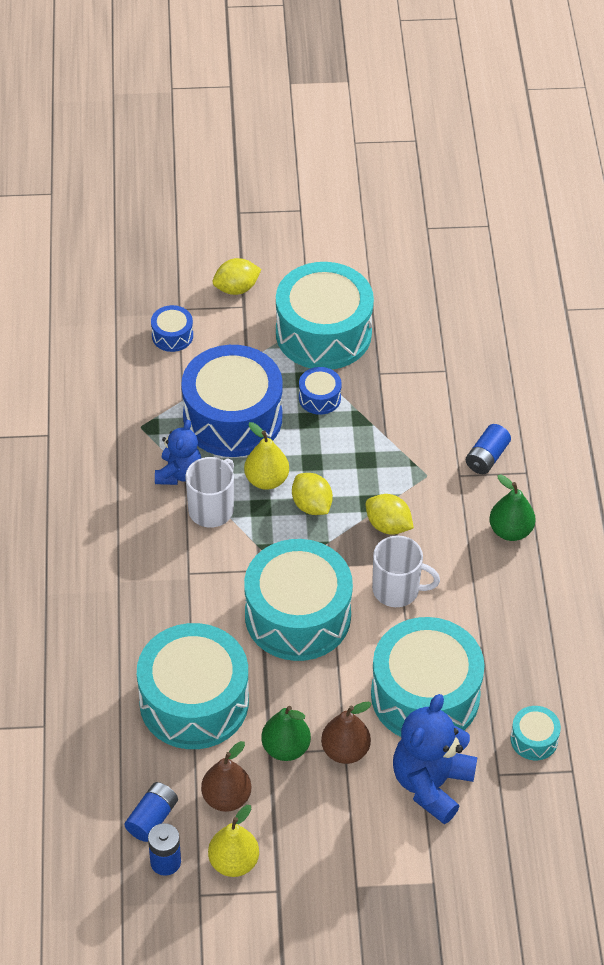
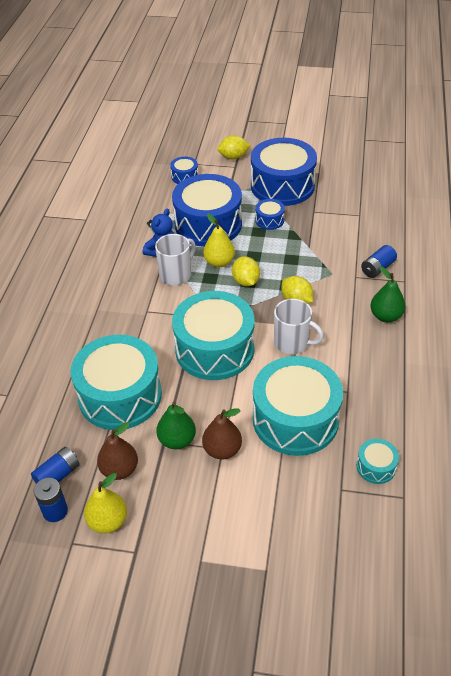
camera: 15 degrees right, 5 degrees down
(323, 333) = (282, 186): turquoise drum -> blue drum
(431, 784) = (284, 487): blue teddy bear -> none

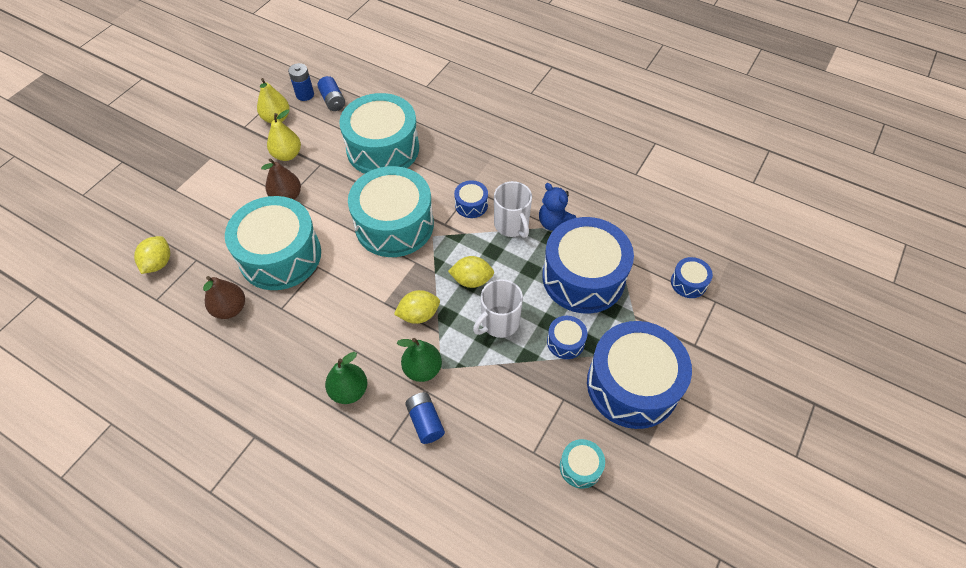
camera: 110 degrees right, 10 degrees up
(119, 469) = (313, 133): brown pear -> brown pear (230, 309)
(165, 306) = (471, 205): none -> blue drum
(177, 440) = (315, 172): green pear -> green pear (422, 369)
(219, 262) = (513, 267): yellow pear -> yellow pear (287, 155)
(233, 157) = (718, 351): yellow lemon -> yellow lemon (158, 263)
(292, 343) = (365, 288): white mug -> white mug (499, 322)
(376, 467) = (195, 293): turquoise drum -> turquoise drum (580, 467)

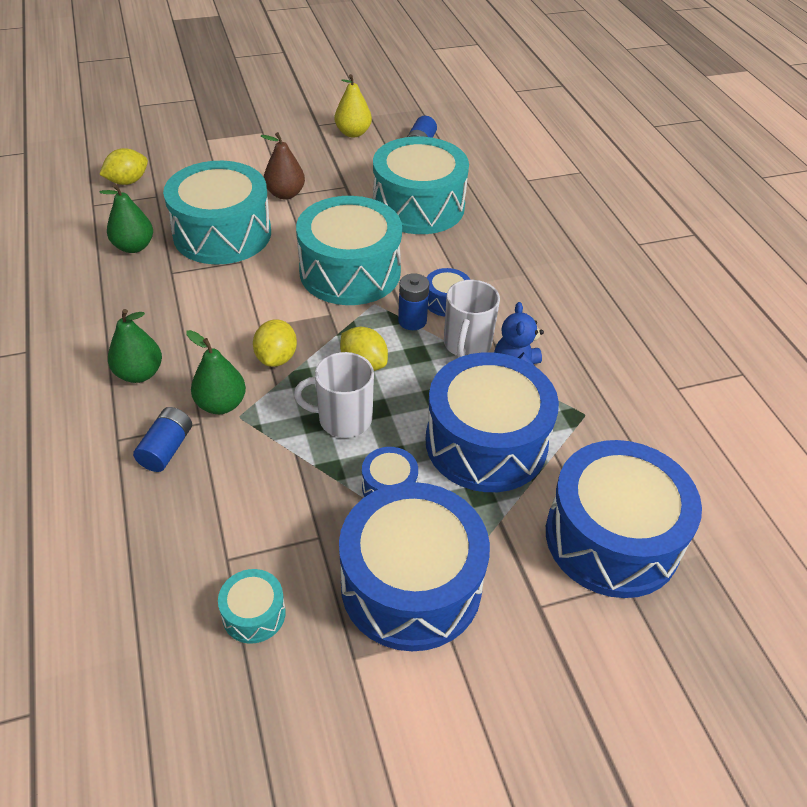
camera: 40 degrees right, 10 degrees down
(230, 309) = (134, 247): brown pear -> green pear
(287, 155) = (326, 164): yellow pear -> none
(305, 94) = (401, 128): blue battery -> blue battery (412, 321)
(419, 315) = (276, 358): yellow lemon -> yellow lemon turned 75 degrees clockwise
(688, 283) = (612, 538): blue drum -> blue drum, size x2.32

